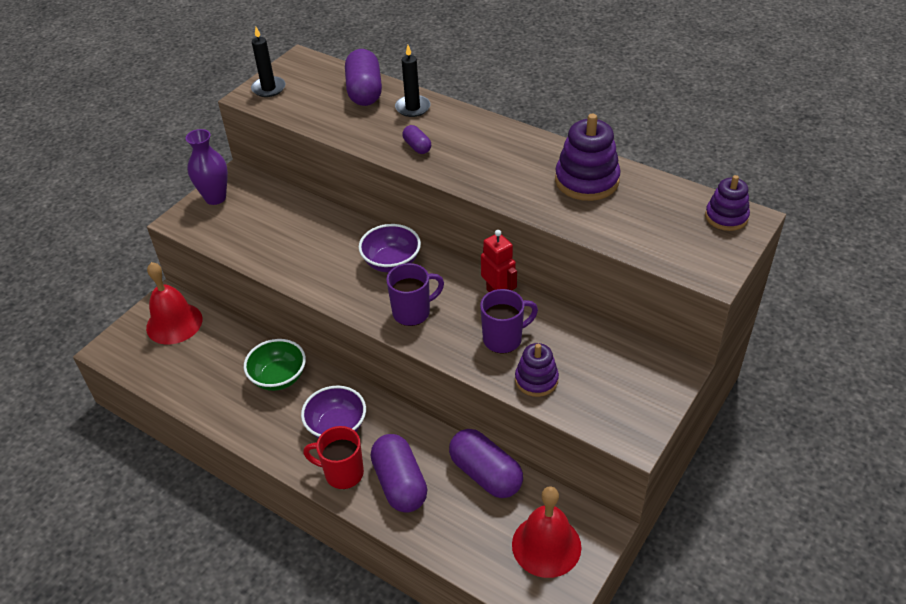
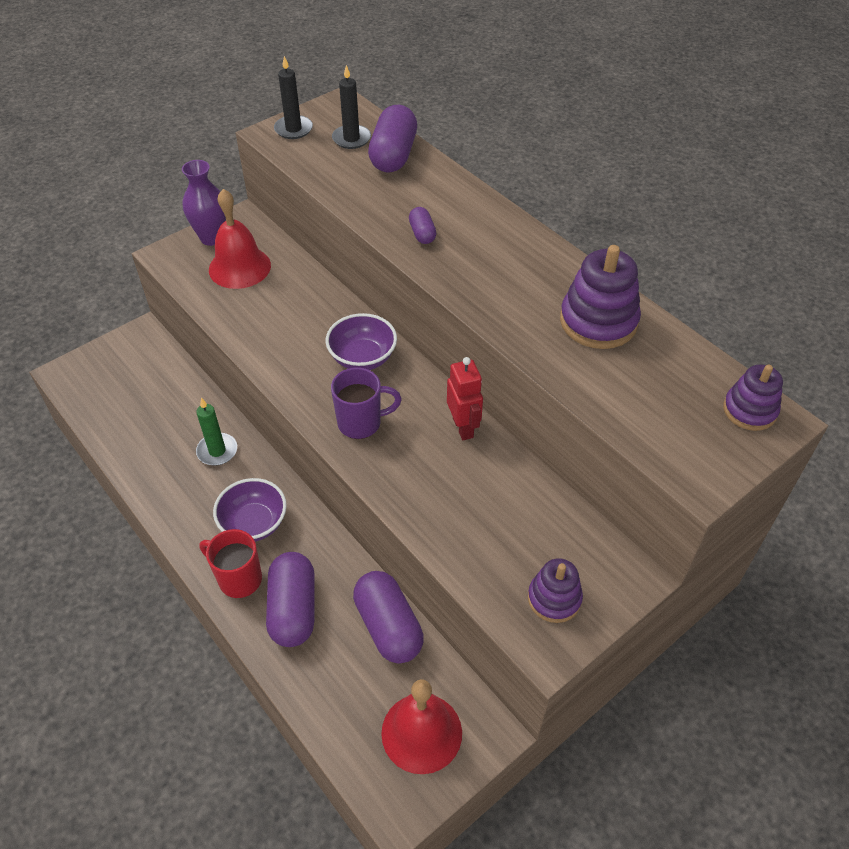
camera: 15 degrees right, 5 degrees up
(174, 323) = (139, 362): red bell -> red bell (239, 267)
(278, 377) = (217, 451): green bowl -> green candle
(412, 108) = (437, 186): black candle -> black candle (351, 139)
(504, 339) = (448, 482): purple mug -> none
(536, 380) = (464, 542): purple stacking toy -> purple stacking toy (554, 598)

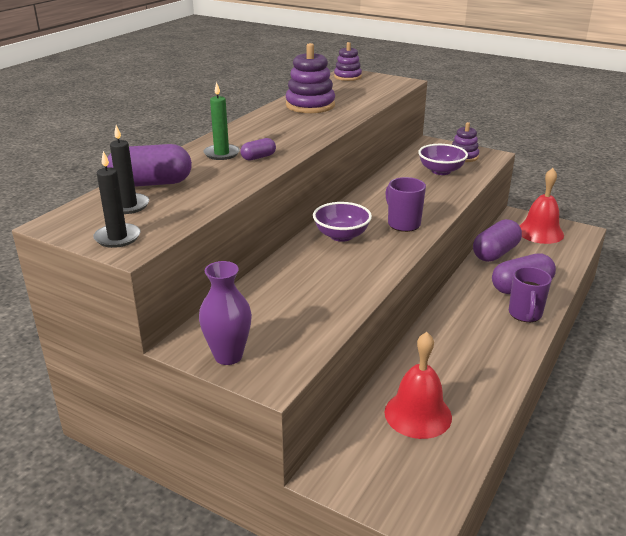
camera: 110 degrees left, 20 degrees down
(217, 451) = (432, 361): green candle -> green candle (221, 154)
(239, 267) = (268, 322): red bell -> red bell (418, 414)
(239, 579) = (525, 314): red mug -> purple mug
(254, 523) = (478, 321): purple bowl -> purple bowl (441, 171)
(463, 427) = (375, 192): red robot -> none

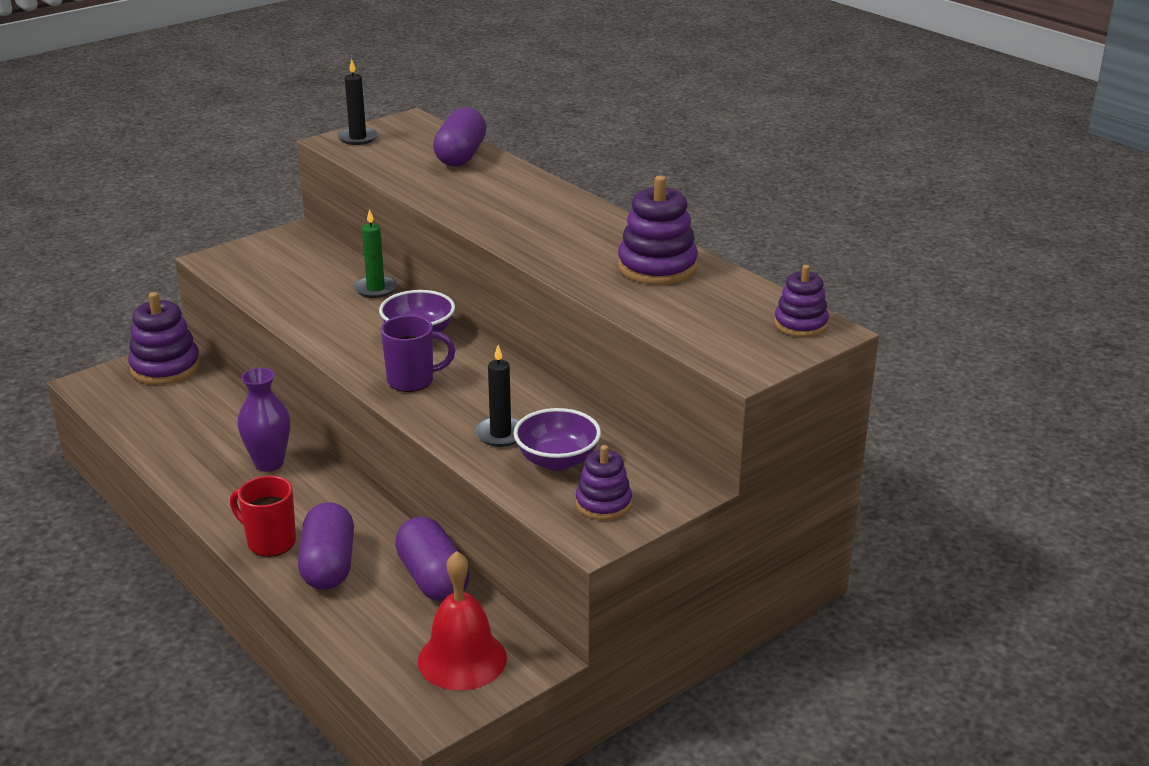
camera: 110 degrees right, 0 degrees up
(128, 206) = (418, 144): black candle -> black candle (500, 434)
(221, 154) = (513, 192): green candle -> green candle (375, 289)
(228, 356) = (263, 247): purple vase -> purple vase (269, 463)
(258, 157) = (484, 209): purple capsule -> none
(359, 469) = (165, 367): none -> purple stacking toy
(418, 414) = (192, 412): red bell -> none
(525, 314) = (270, 542): purple mug -> red mug

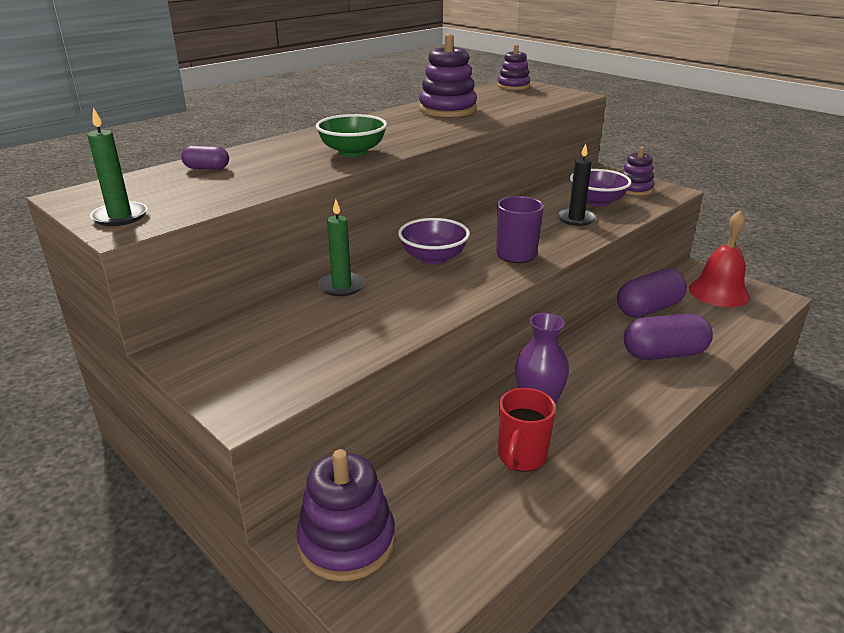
camera: 95 degrees left, 0 degrees up
(270, 542) = (654, 387): red mug -> red mug (521, 457)
(358, 138) = (120, 216): black candle -> green candle
(461, 156) = (207, 168): purple capsule -> purple capsule, size x0.50
(489, 212) = (353, 152): none -> green bowl

